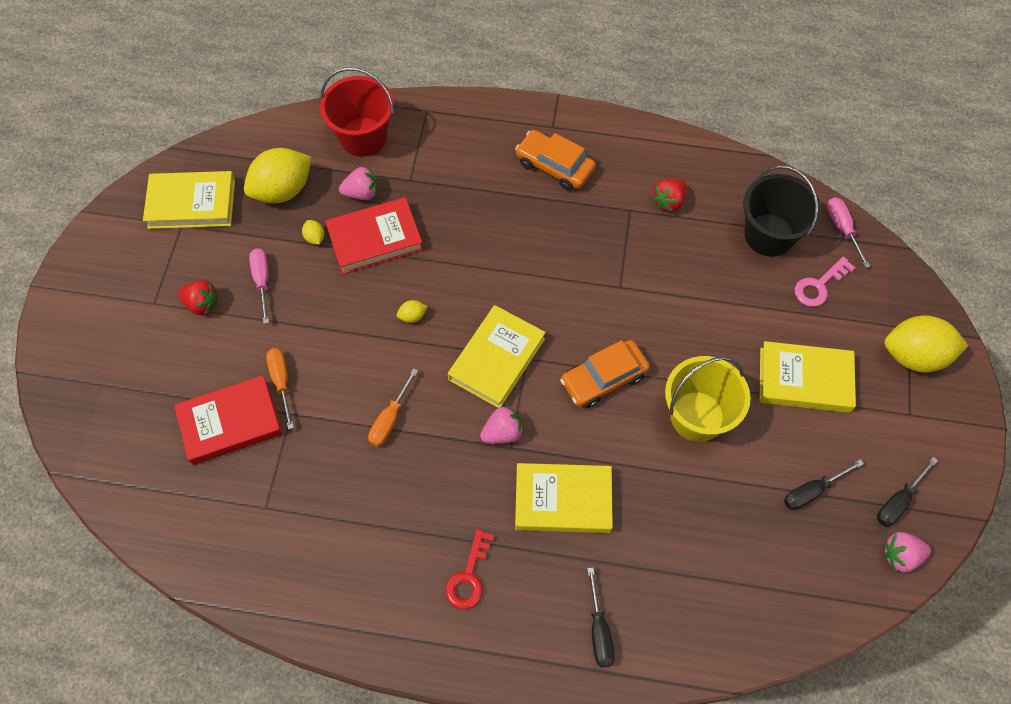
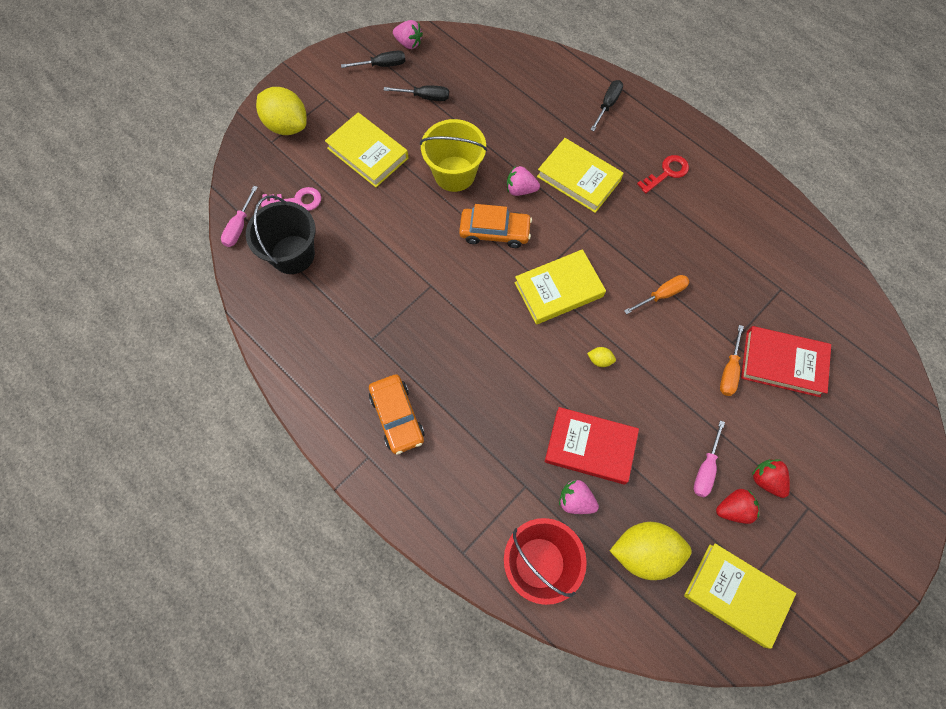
camera: 145 degrees left, 5 degrees up
(315, 238) = (640, 482): yellow lemon -> none
(502, 433) = (589, 239): pink strawberry -> pink strawberry (520, 189)
(669, 201) = (337, 326): red strawberry -> red strawberry (733, 509)

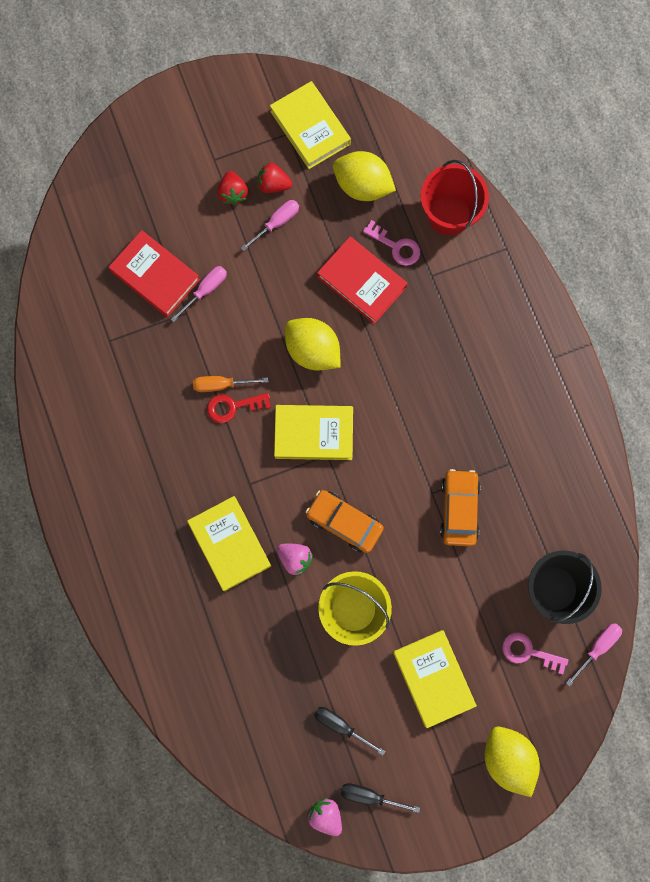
camera: 155 degrees left, 10 degrees up
(397, 417) = (514, 381): orange car -> orange car (459, 509)
(575, 500) = (396, 246): pink strawberry -> pink key
(600, 360) = (312, 350): yellow lemon -> yellow lemon, size x2.46
(607, 105) = (149, 620): black screwdriver -> none
(667, 173) = (137, 509): red key -> red key (233, 407)
(729, 371) = (205, 290): orange screwdriver -> pink screwdriver

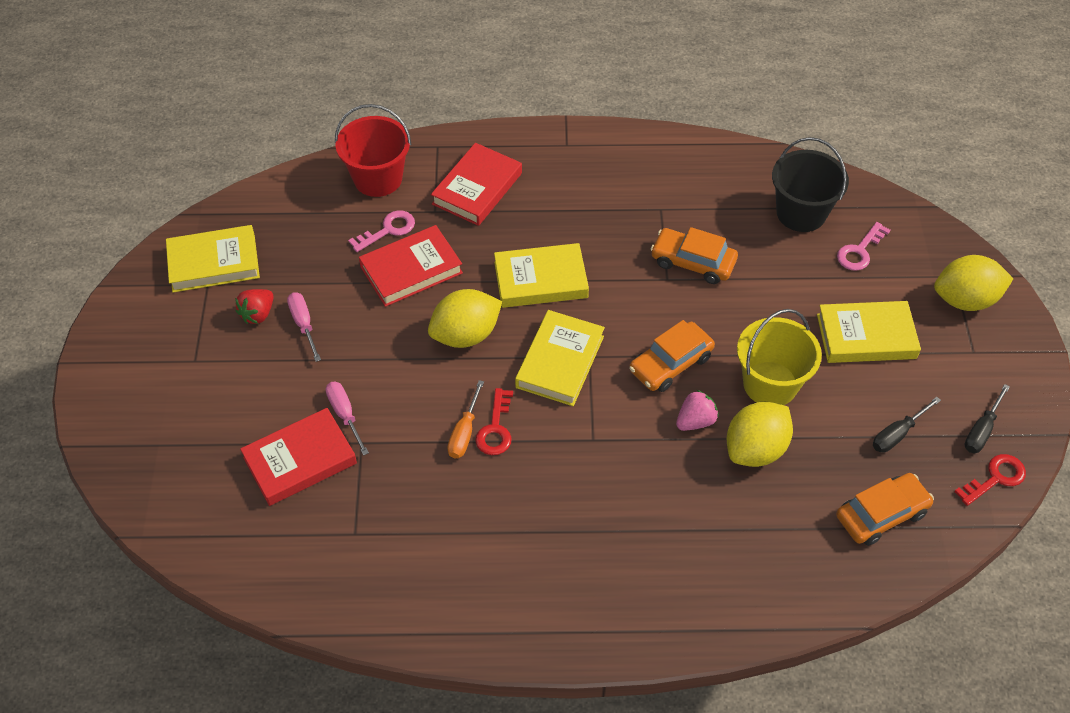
camera: 70 degrees left, 25 degrees down
(230, 544) = (656, 480): yellow book -> yellow book (540, 280)
(233, 193) = (245, 354): red strawberry -> none
(259, 728) = (881, 514): none -> orange car
(326, 815) = (995, 478): pink strawberry -> red key
(362, 186) = (306, 238): yellow lemon -> yellow lemon (755, 449)
(470, 300) = (477, 188): none -> red book
(597, 647) = (869, 198): pink screwdriver -> none

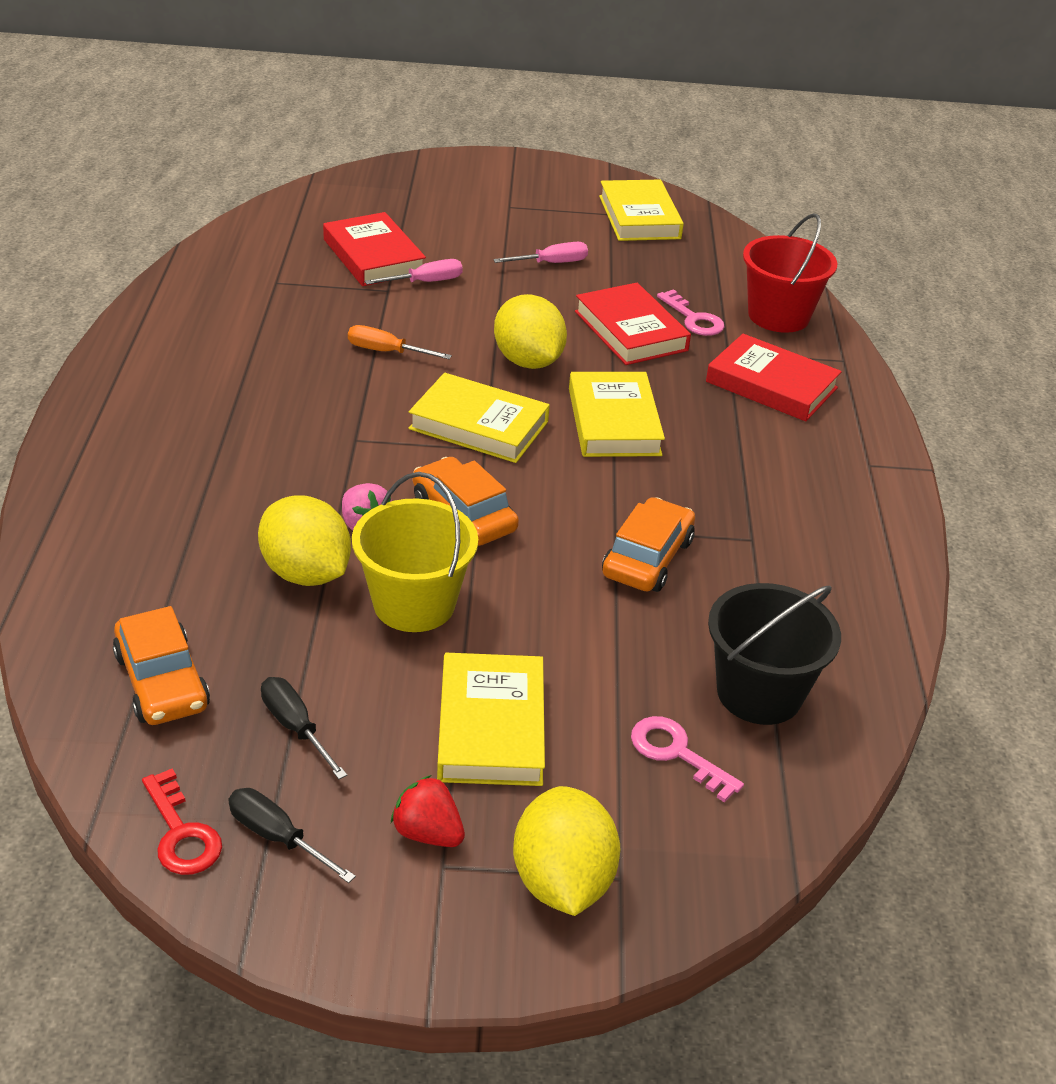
camera: 90 degrees right, 15 degrees down
(258, 314) = (567, 239): red strawberry -> red strawberry (428, 833)
(495, 428) = (387, 372): red key -> none

